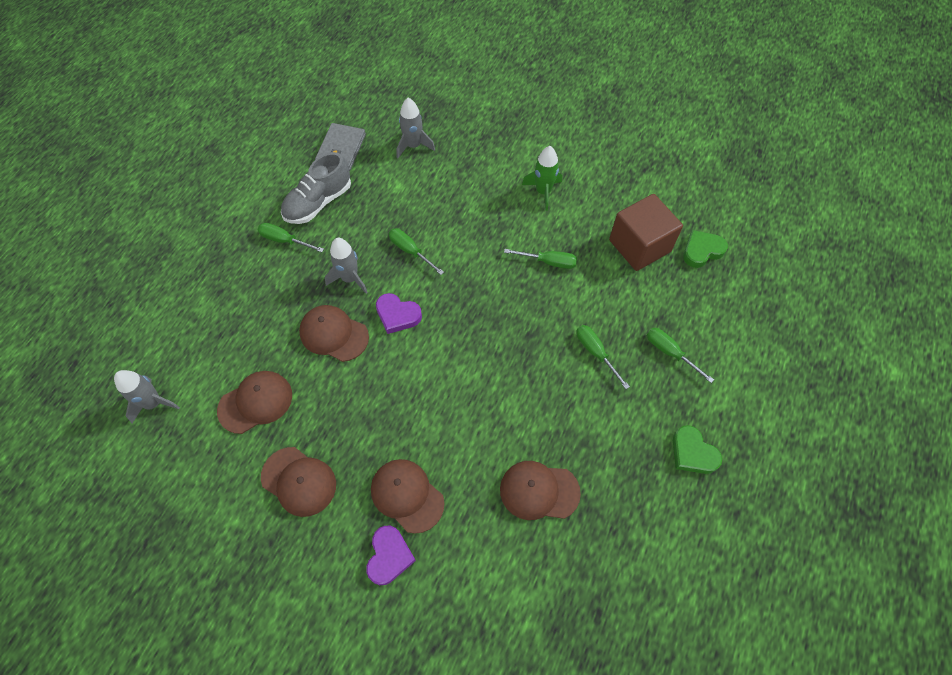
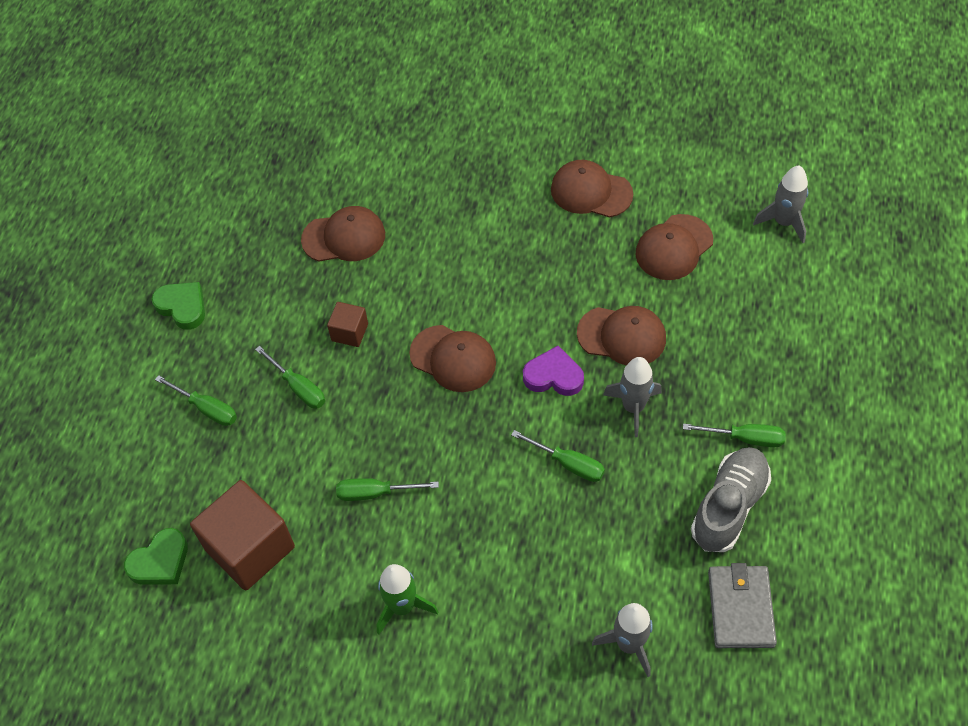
camera: 170 degrees right, 5 degrees down
(389, 556) = (477, 156): purple heart -> none
(407, 495) = (477, 204): brown cap -> brown cap (453, 359)
(548, 391) = (350, 332): none -> brown cube

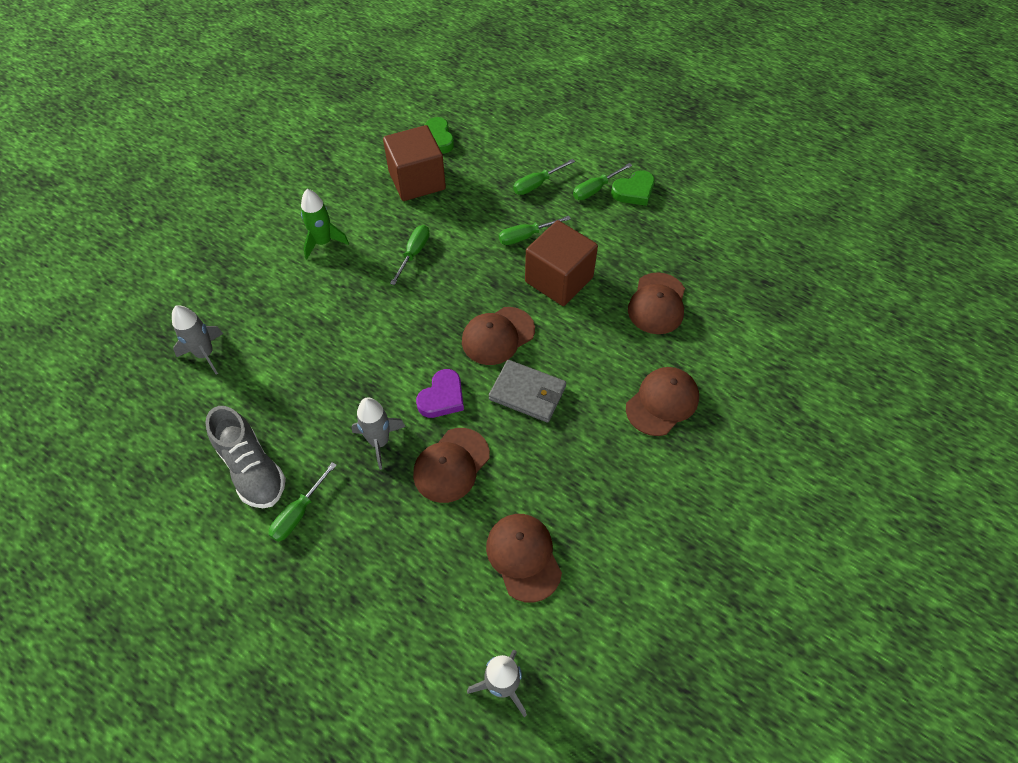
camera: 110 degrees right, 0 degrees up
(350, 332) = (559, 279): brown cube -> brown cube, size x2.01
(568, 464) = (360, 375): green screwdriver -> green screwdriver (595, 189)
(591, 192) = (626, 513): brown cap -> brown cap (662, 402)
(740, 608) = (175, 435): grey wallet -> grey wallet (527, 393)

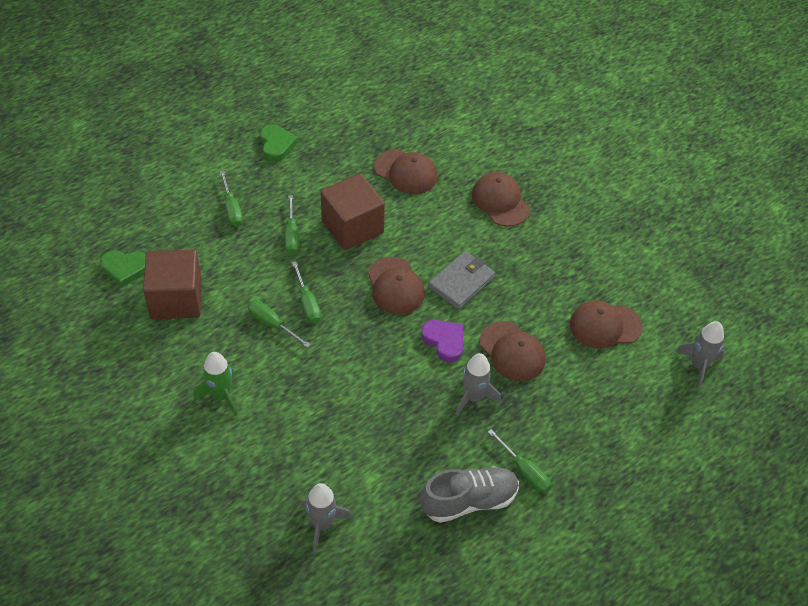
camera: 75 degrees left, 5 degrees down
(595, 189) = (260, 170): green screwdriver -> green screwdriver (307, 303)

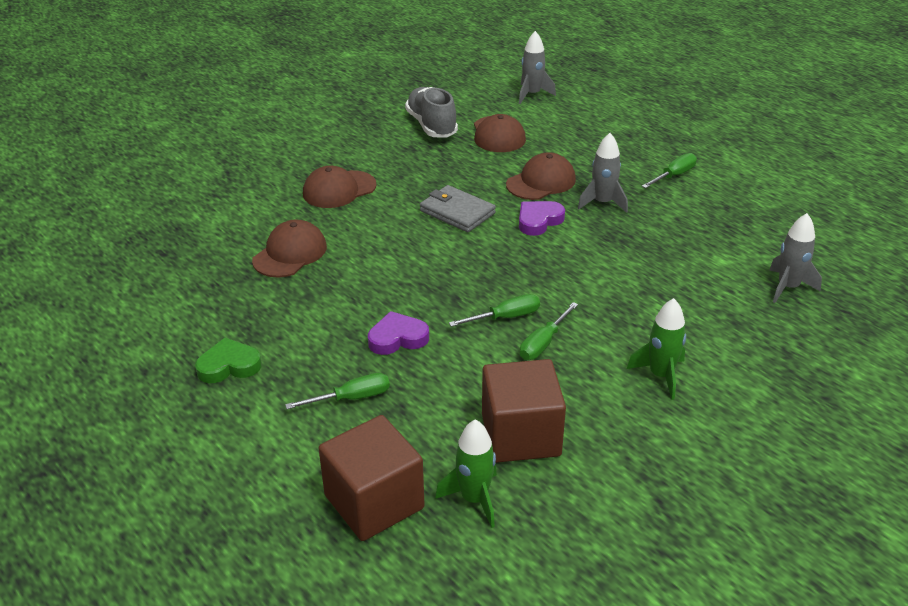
camera: 90 degrees left, 15 degrees down
(125, 269) = (474, 499): green heart -> green rocket
(292, 235) = (397, 338): green screwdriver -> purple heart
(352, 227) = (381, 290): brown cube -> brown cube (374, 502)
(395, 286) = (469, 254): brown cap -> none
(469, 501) = (718, 203): grey shoe -> grey shoe (431, 125)

